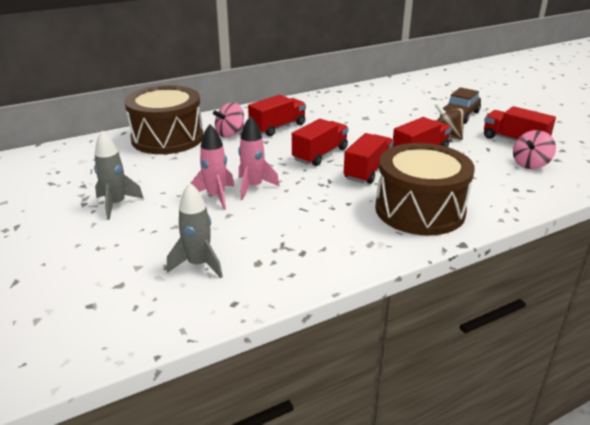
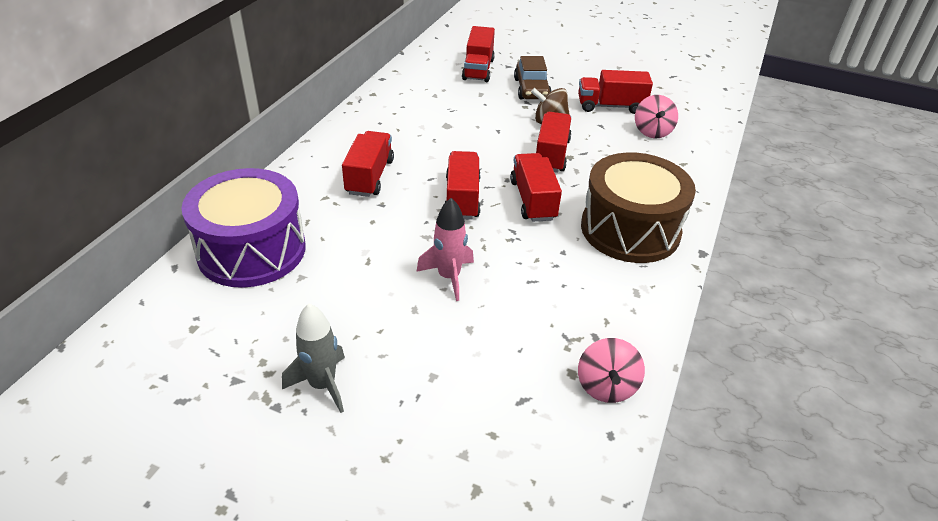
camera: 40 degrees left, 10 degrees up
(167, 138) = (252, 250): brown drum -> purple drum
(198, 265) = (522, 411): grey rocket -> none
(216, 196) = (425, 311): pink rocket -> none
(230, 133) = (324, 209): pink spinning top -> pink spinning top (606, 386)
(433, 96) = (478, 69): none -> red truck

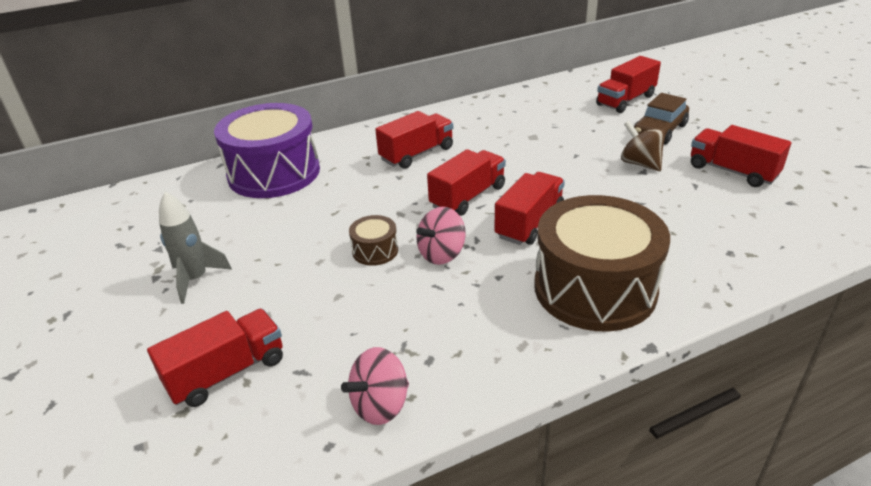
camera: 45 degrees right, 5 degrees down
(449, 277) = (375, 250): pink rocket -> brown drum
(551, 155) = (602, 192): red truck -> red truck (227, 372)
(652, 131) = (753, 210): pink spinning top -> pink spinning top (442, 254)

